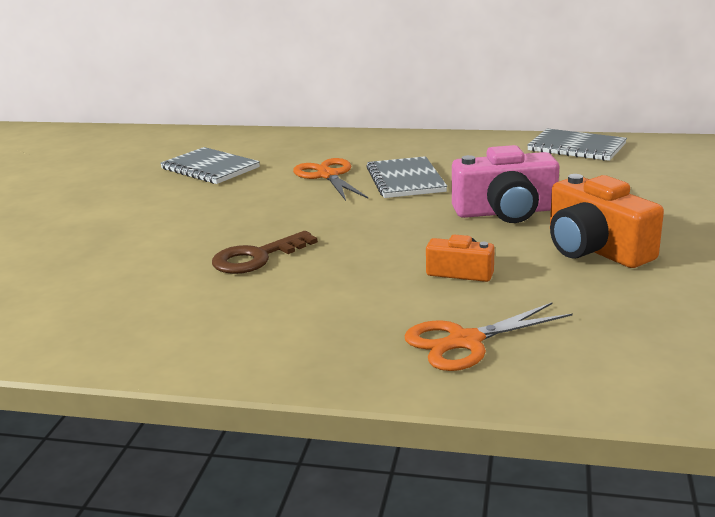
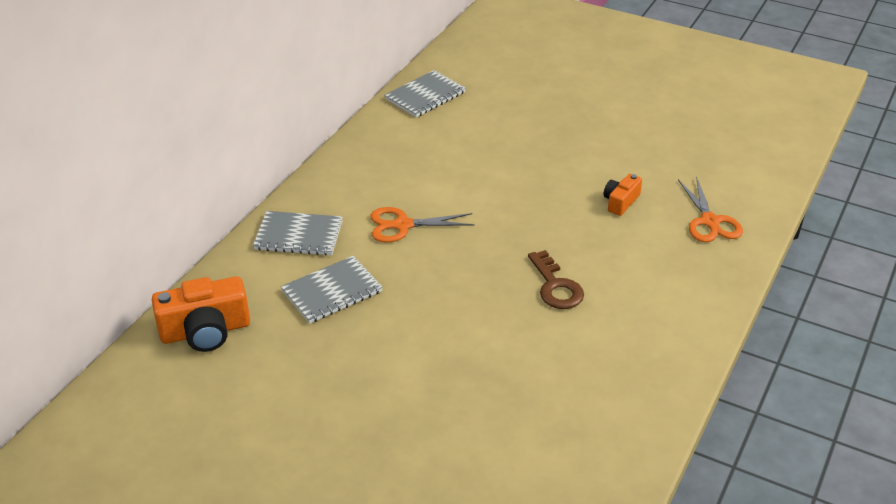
camera: 75 degrees left, 15 degrees up
(405, 180) = (441, 188): grey notebook -> grey notebook (299, 235)
(505, 212) = (533, 160): pink camera -> none
(595, 249) = (610, 144): orange camera -> orange camera (205, 331)

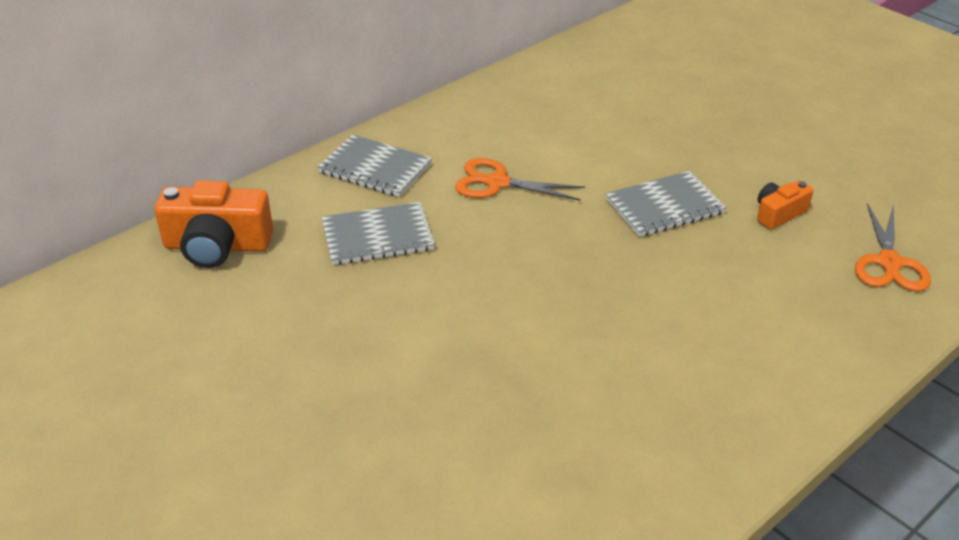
camera: 20 degrees right, 0 degrees up
(425, 96) = (596, 52): grey notebook -> grey notebook (664, 206)
(556, 286) = (647, 294): brown key -> none

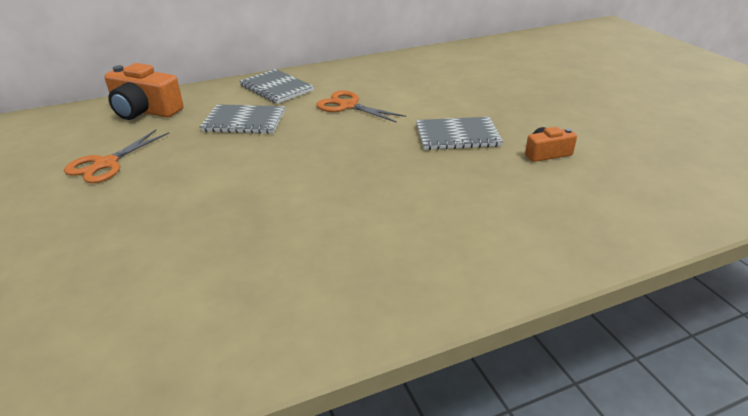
camera: 20 degrees right, 5 degrees down
(889, 263) = (625, 200): orange scissors -> orange scissors (106, 164)

